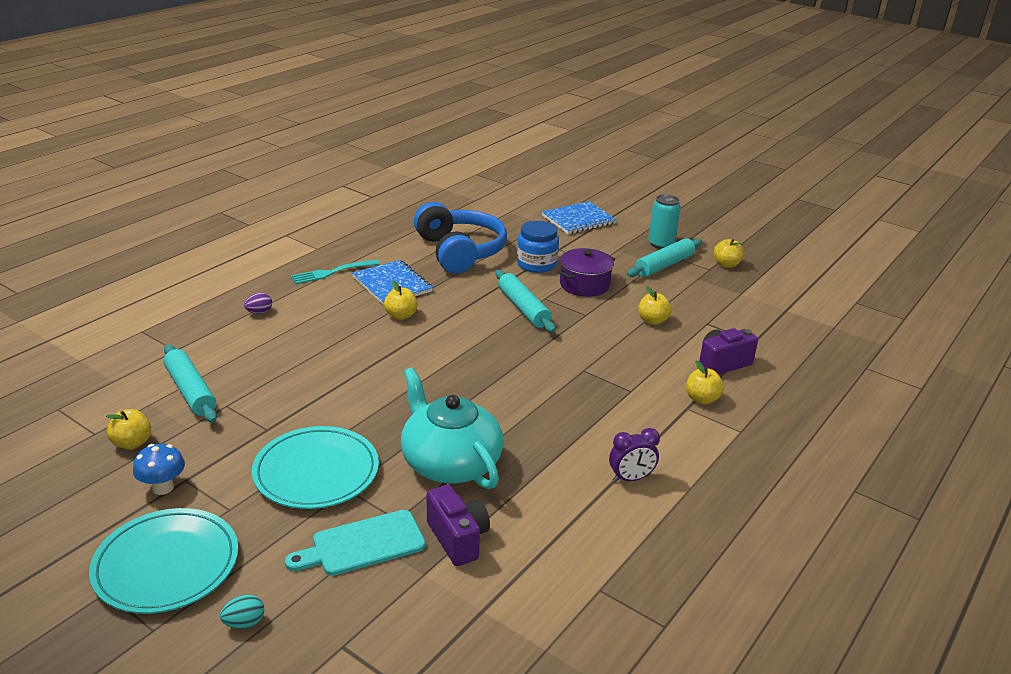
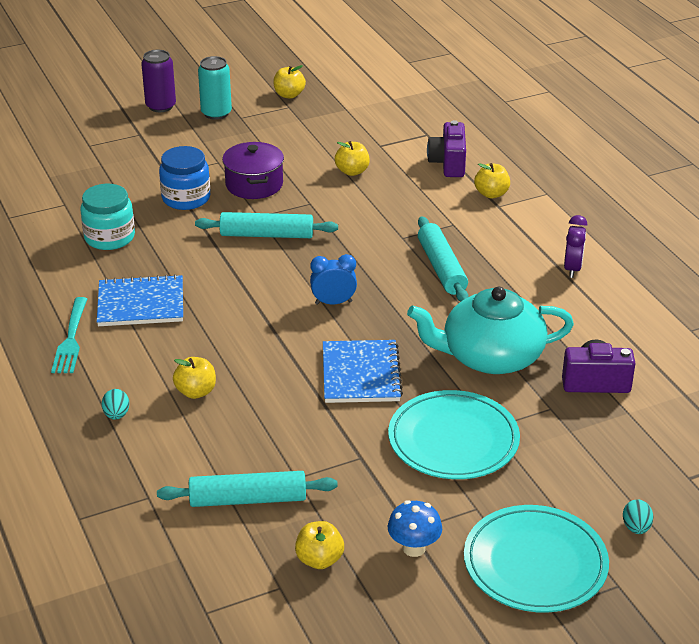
camera: 60 degrees left, 5 degrees up
(259, 312) = (116, 415): purple egg -> turquoise egg
(362, 544) = (573, 437): turquoise cutting board -> none
(401, 316) = (213, 315): yellow apple -> yellow apple (196, 392)
(459, 251) = (109, 237): blue headphones -> turquoise jar
(461, 362) = (333, 302): none -> blue clock
(578, 220) = (115, 140): blue notebook -> blue notebook (360, 374)
(642, 222) = (161, 106): none -> purple can
(664, 265) = (259, 127): turquoise rolling pin -> turquoise rolling pin (441, 268)

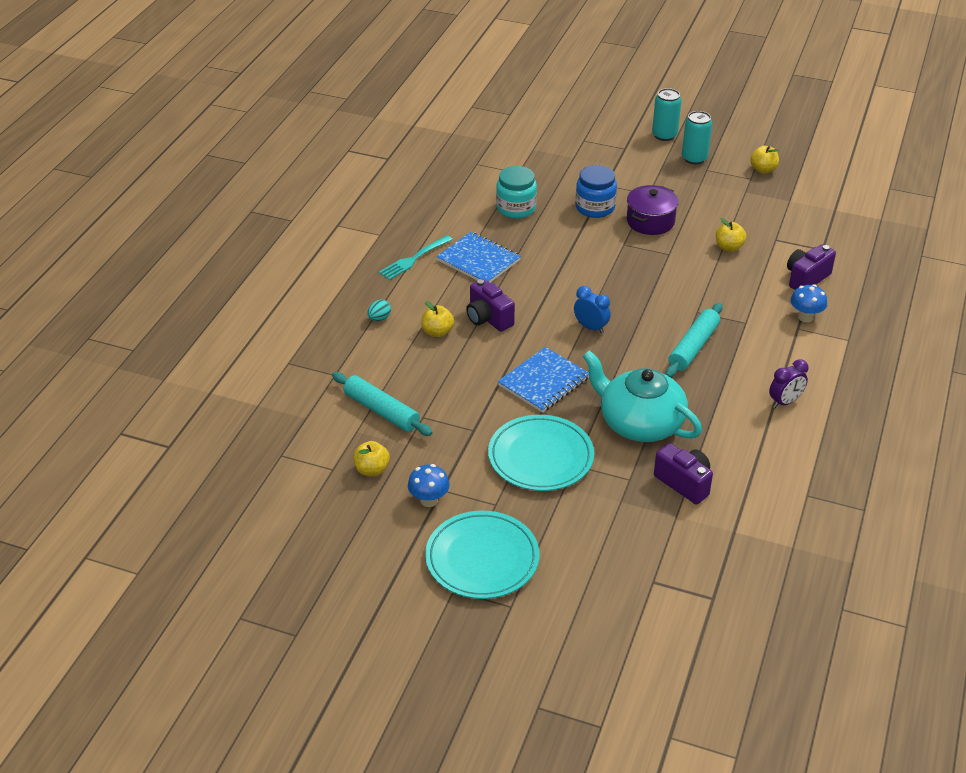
camera: 45 degrees right, 5 degrees up
(161, 106) = (664, 135): purple can -> turquoise can
(228, 350) = (488, 318): none -> purple camera
(267, 235) = (611, 260): turquoise rolling pin -> none
(491, 194) = (805, 317): yellow apple -> blue mushroom
(636, 528) = (572, 584): turquoise egg -> none

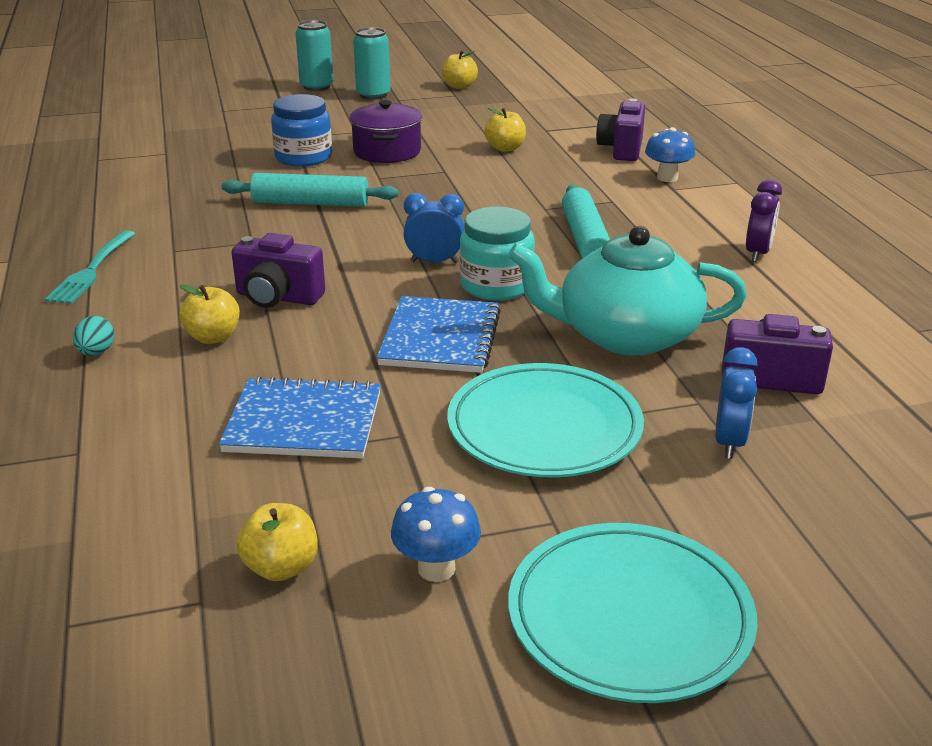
camera: 35 degrees left, 10 degrees down
(381, 411) = (215, 471): turquoise rolling pin -> turquoise rolling pin (311, 203)
(478, 260) = (197, 244): blue notebook -> blue notebook (303, 422)
(516, 208) = (197, 183): turquoise jar -> turquoise jar (496, 285)
(617, 506) = (729, 442): none -> blue clock

